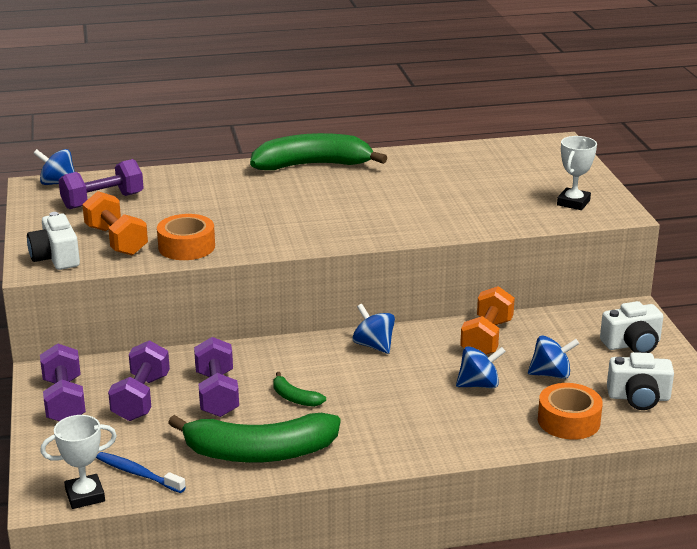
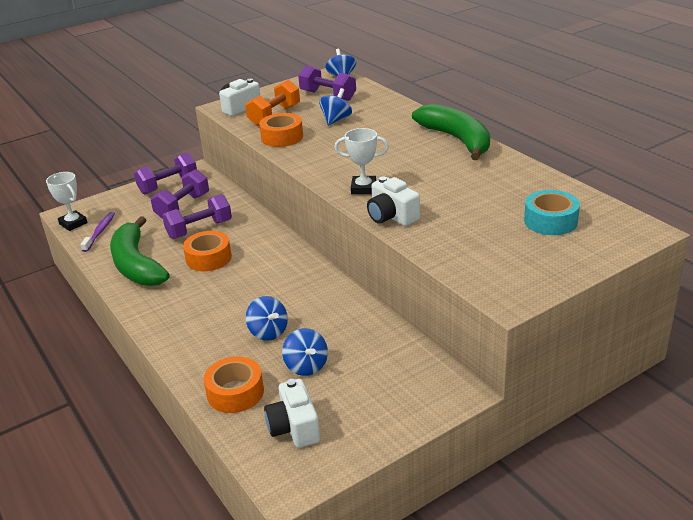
camera: 70 degrees right, 5 degrees up
(138, 473) = (100, 232): blue toothbrush -> purple toothbrush
(141, 398) = (183, 206): purple dumbbell -> purple dumbbell turned 45 degrees counterclockwise
(295, 398) = (209, 258): green banana -> orange tape
(373, 345) = (298, 269): blue spinning top -> blue spinning top (336, 120)
(486, 338) = (345, 318): orange dumbbell -> none
(512, 168) = (550, 221): none -> turquoise tape
(573, 203) = (506, 268): white trophy -> white trophy (363, 188)
(632, 344) = (390, 404): white camera -> white camera (391, 216)

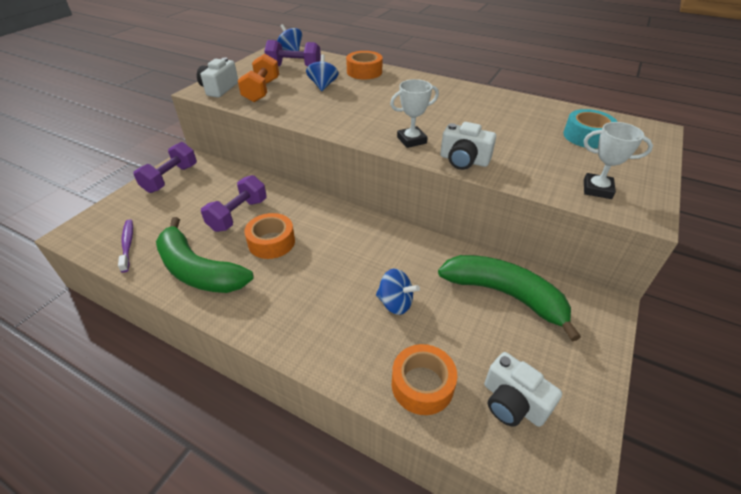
camera: 30 degrees left, 10 degrees up
(73, 223) = (87, 243): white trophy -> white trophy (597, 189)
(183, 206) = (202, 196): purple dumbbell -> none
(282, 137) = (288, 108): orange tape -> orange tape (364, 72)
(306, 366) = (462, 328): blue spinning top -> none
(457, 140) = (441, 85): green banana -> green banana (505, 295)

